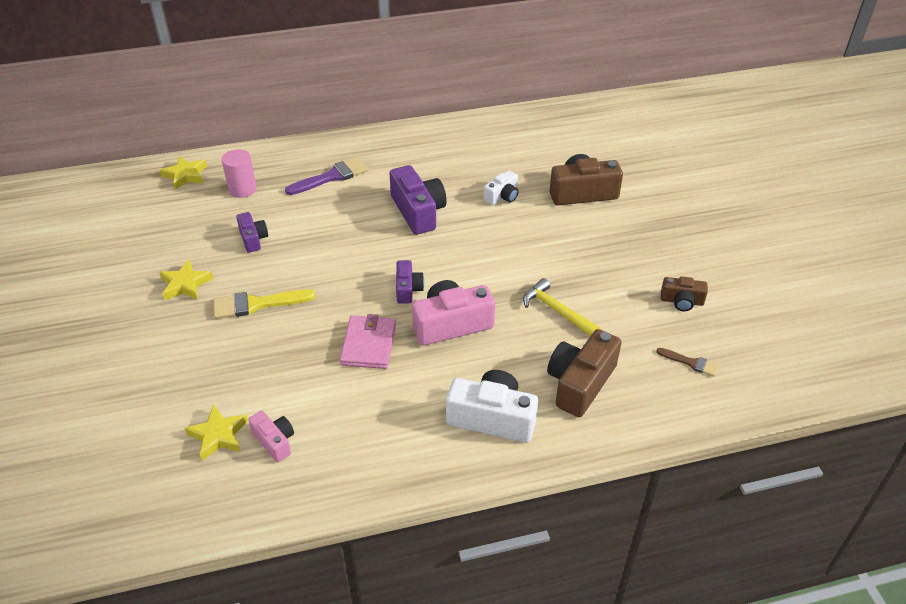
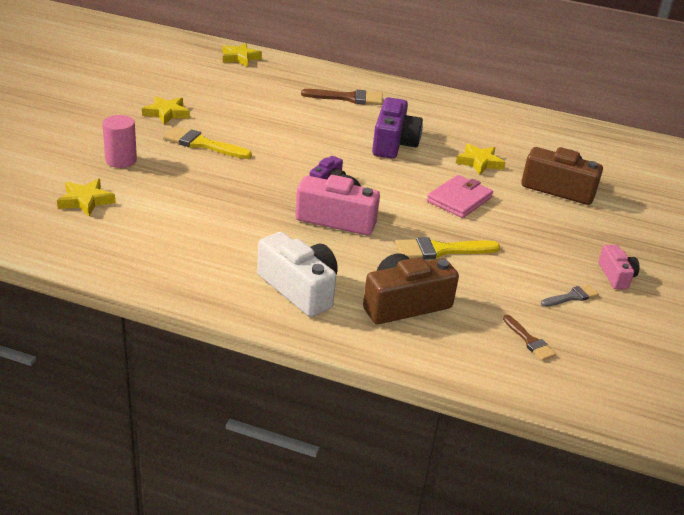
camera: 30 degrees right, 10 degrees down
(242, 189) = (271, 80): pink cylinder -> pink cylinder (121, 160)
(253, 239) = (245, 109): purple camera -> none
(274, 441) = (119, 222): pink camera -> pink camera (616, 276)
(332, 177) = (348, 98): purple brush -> brown brush
(368, 344) = (256, 201): pink wallet -> pink wallet (459, 199)
(502, 196) = (479, 162): white camera -> yellow star
(556, 310) = (440, 250): yellow hammer -> yellow brush
(681, 301) = (572, 297): brown camera -> grey brush

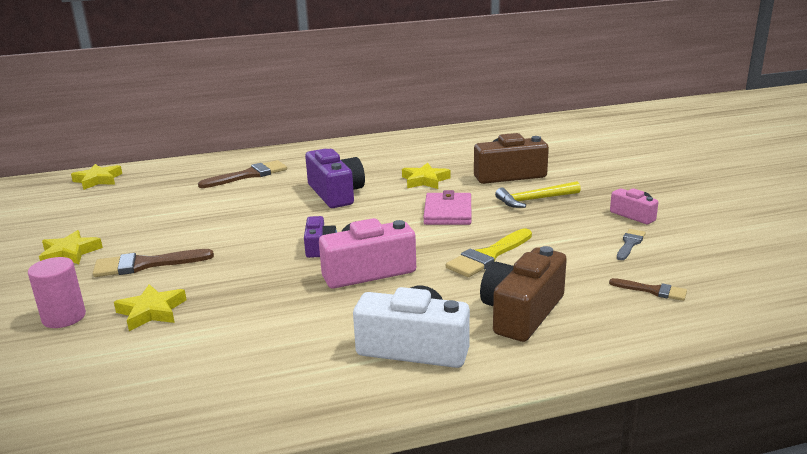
camera: 30 degrees left, 10 degrees down
(86, 201) = (64, 377): yellow star -> yellow star (151, 311)
(202, 144) = (145, 264): yellow brush -> brown brush
(547, 221) = (534, 200): none -> yellow hammer

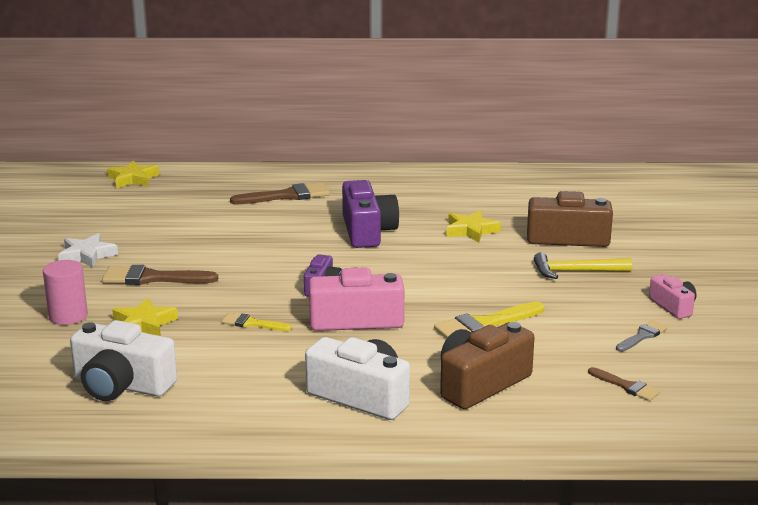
camera: 15 degrees right, 0 degrees up
(70, 253) = (87, 255): yellow star -> white star
(147, 384) = (121, 385): none -> white camera
(266, 292) = (252, 323): none -> yellow brush
(448, 212) = (473, 271): pink wallet -> none

